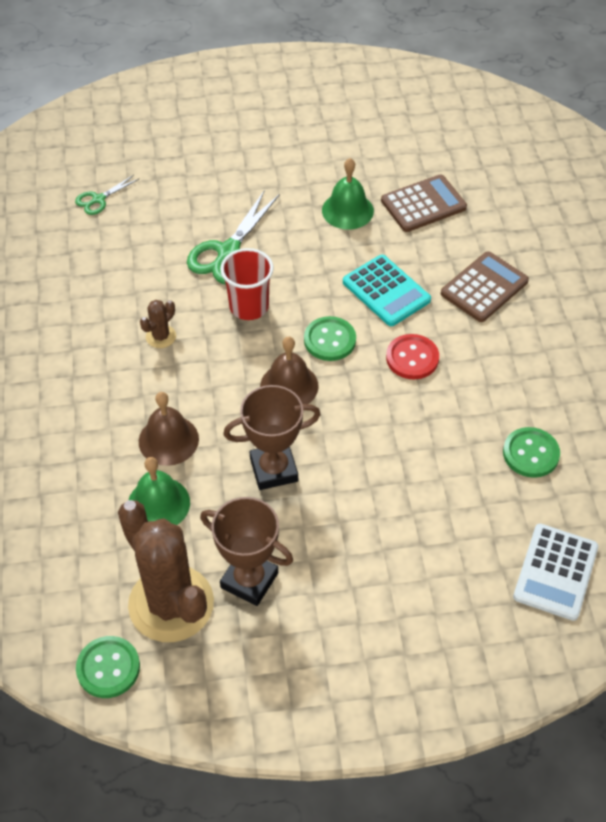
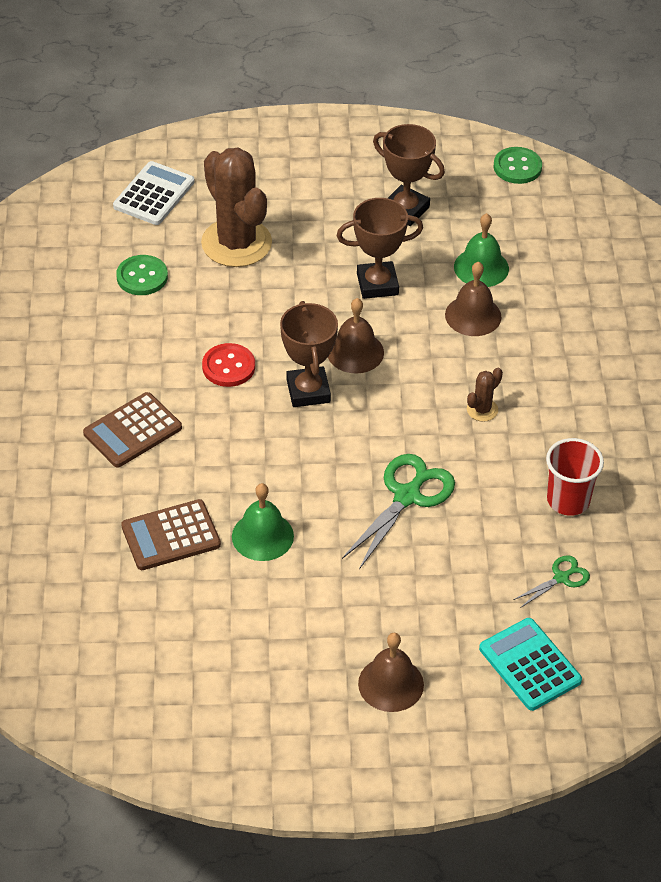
camera: 175 degrees left, 5 degrees down
(171, 604) = (469, 200): brown cactus -> brown cactus (236, 243)
(233, 120) = (391, 684): none -> brown bell
(249, 307) = (388, 432): red cup -> red cup (568, 500)
(330, 340) = (308, 391): green button -> brown trophy
(386, 291) = (239, 436): turquoise calculator -> turquoise calculator (529, 665)

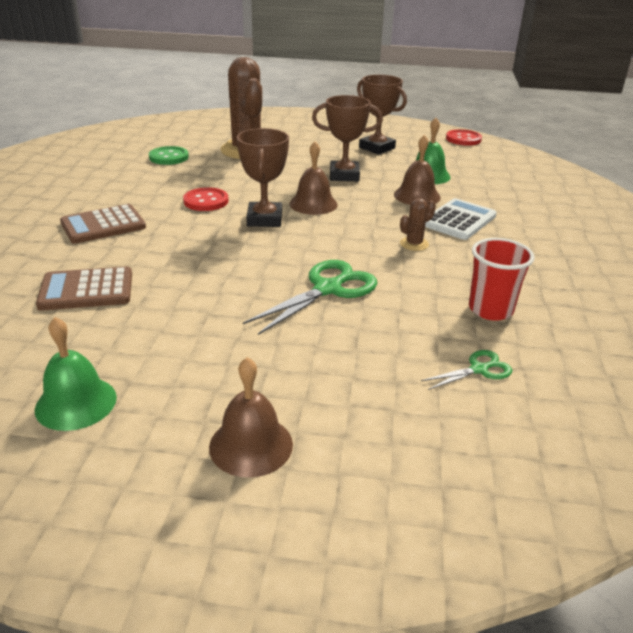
camera: 10 degrees right, 15 degrees down
(154, 194) = (201, 128): white calculator -> white calculator (458, 220)
(262, 536) = (174, 300): green bell -> green bell (76, 403)
(517, 167) = (463, 139): green button -> red button
(529, 665) = (431, 449): turquoise calculator -> none

